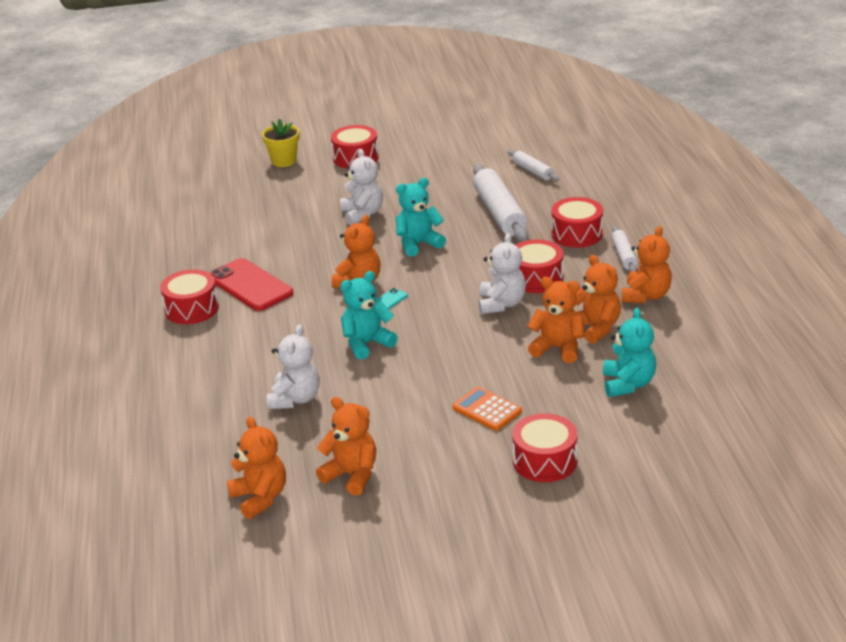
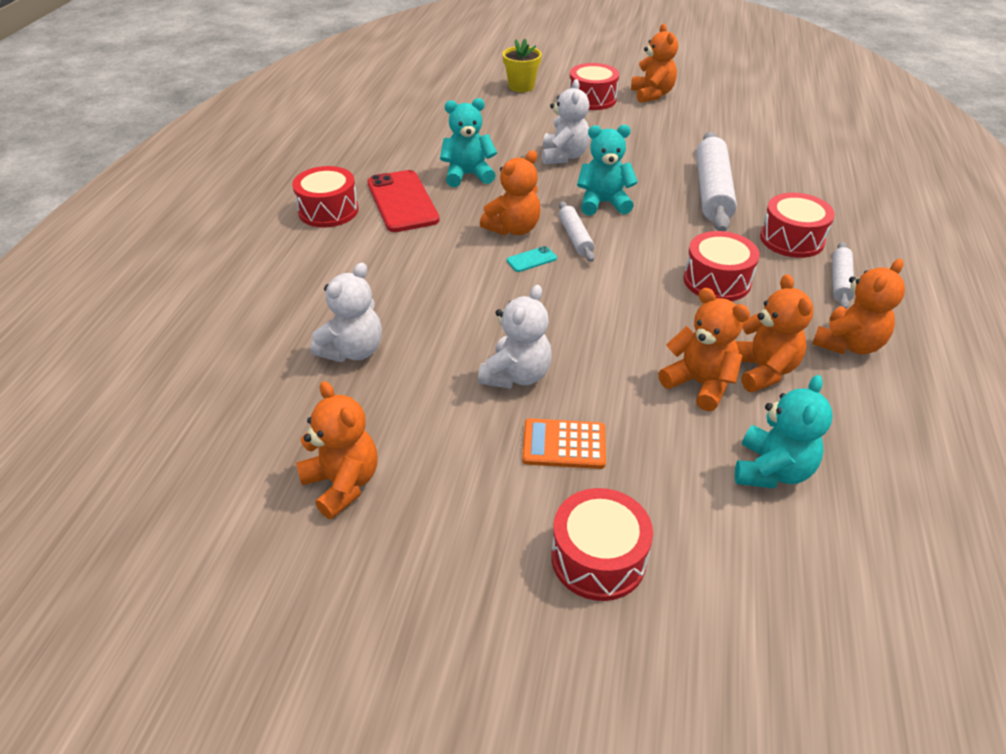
camera: 20 degrees right, 10 degrees up
(260, 498) = (218, 476): orange teddy bear -> orange teddy bear (652, 95)
(367, 343) = (476, 305): turquoise teddy bear -> turquoise teddy bear (468, 175)
(487, 410) = (564, 444): orange calculator -> orange calculator turned 60 degrees counterclockwise
(501, 304) = (658, 301): white teddy bear -> white teddy bear (516, 375)
(533, 171) = (773, 155): white rolling pin -> white rolling pin (575, 237)

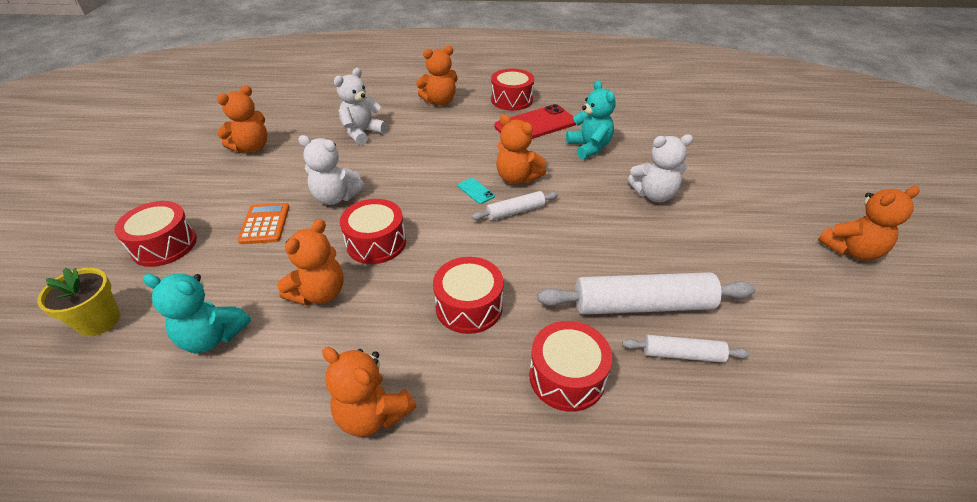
camera: 80 degrees right, 0 degrees up
(353, 350) = (362, 133): white teddy bear -> white teddy bear turned 105 degrees clockwise
(521, 86) = (779, 157): yellow flower pot -> yellow flower pot (99, 321)
(592, 99) = (794, 204): red drum -> red drum (376, 243)
(603, 203) = (579, 224): turquoise teddy bear -> none
(762, 370) = (334, 336): orange teddy bear -> orange teddy bear (440, 101)
(840, 282) = (489, 420): white rolling pin -> white rolling pin (682, 354)

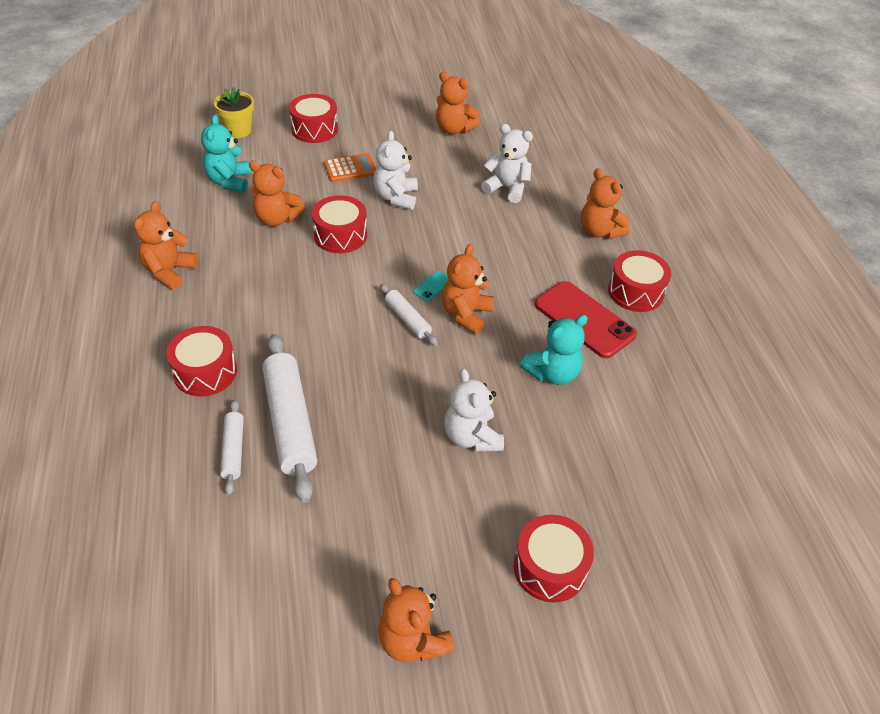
camera: 75 degrees right, 5 degrees up
(469, 306) = (273, 304): red drum -> red drum (550, 567)

